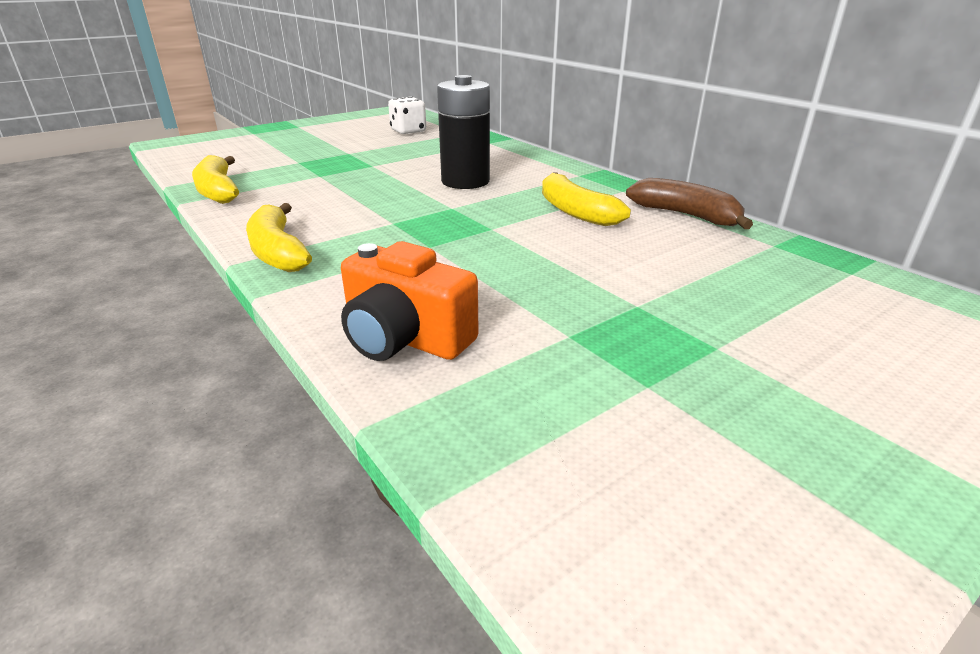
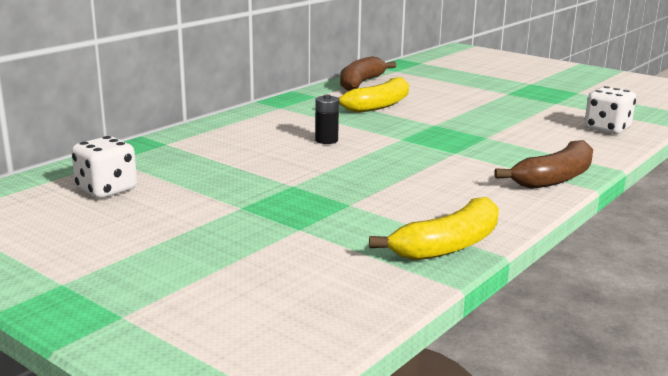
camera: 105 degrees left, 10 degrees down
(278, 251) = (555, 178): yellow banana -> brown banana
(405, 338) = (607, 129): orange camera -> white dice
(465, 181) = (326, 140): black battery -> black battery, size x0.45

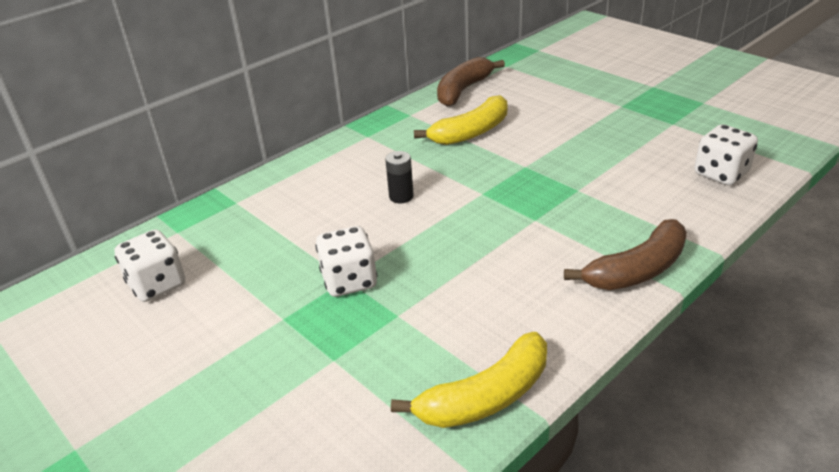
camera: 10 degrees right, 15 degrees up
(296, 186) = (349, 281): none -> white dice

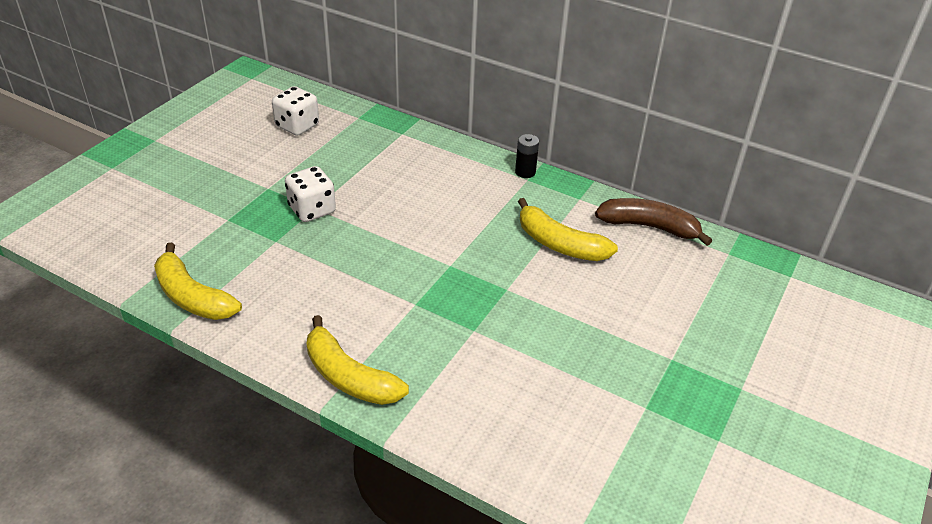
camera: 70 degrees right, 5 degrees up
(401, 196) = (431, 217): black battery -> black battery (525, 172)
(637, 270) = (349, 376): brown banana -> yellow banana
(721, 174) = (539, 448): white dice -> none

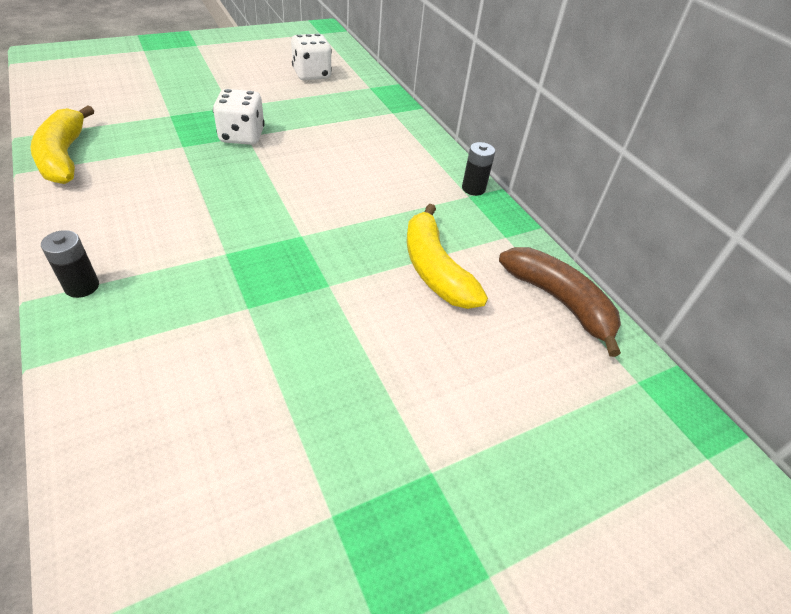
camera: 30 degrees right, 5 degrees up
(349, 376) = (82, 286): yellow banana -> black battery

